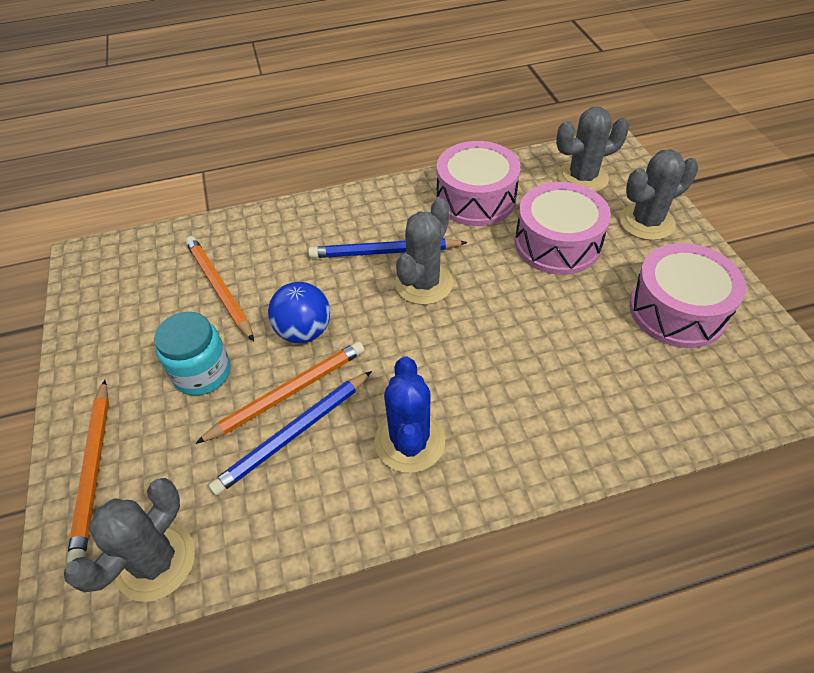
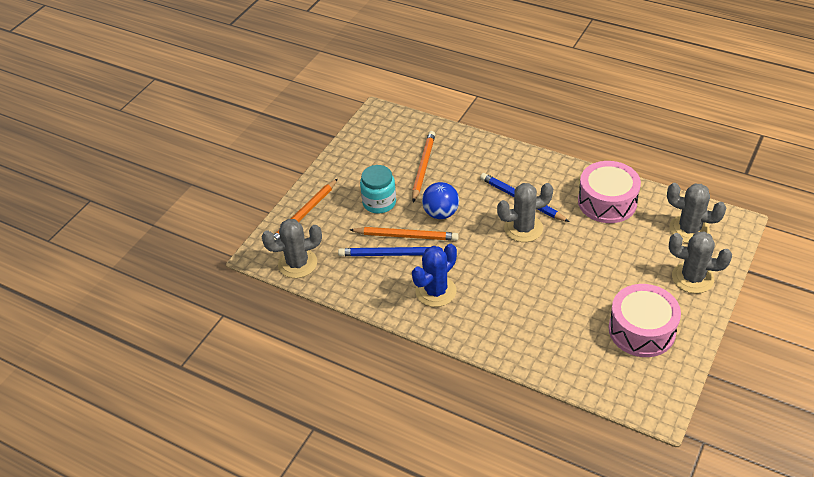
camera: 45 degrees right, 5 degrees down
(557, 243) = (622, 255): pink drum -> none

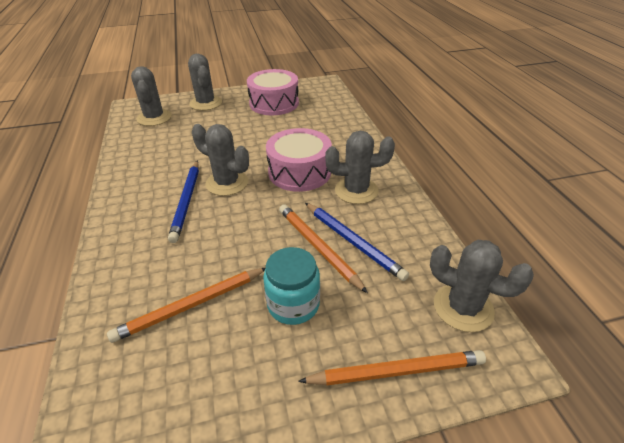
camera: 135 degrees left, 5 degrees down
(436, 291) = (356, 191): blue cactus -> grey cactus
(441, 213) = (259, 242): blue ball -> none
(607, 202) = (150, 158): pink drum -> pink drum (299, 172)

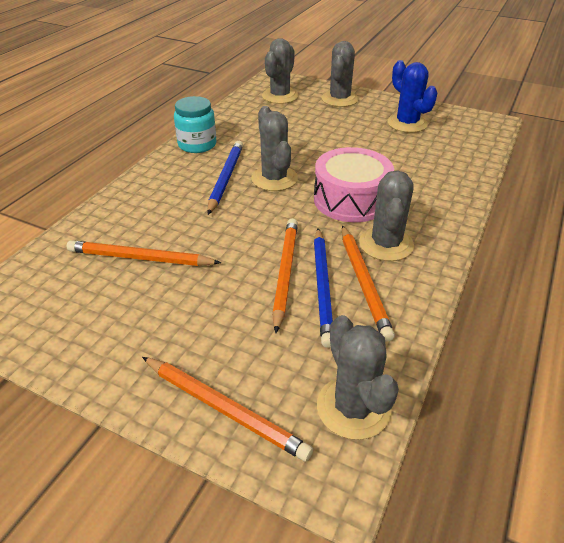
camera: 40 degrees right, 0 degrees up
(186, 201) = (226, 178): blue pencil -> blue pencil turned 150 degrees clockwise
(274, 103) = (407, 123): pink drum -> blue cactus
(293, 304) = (209, 304): turquoise jar -> turquoise jar (197, 144)
(356, 191) = (386, 244): grey cactus -> grey cactus turned 60 degrees clockwise
(373, 223) = (363, 282): none -> orange pencil

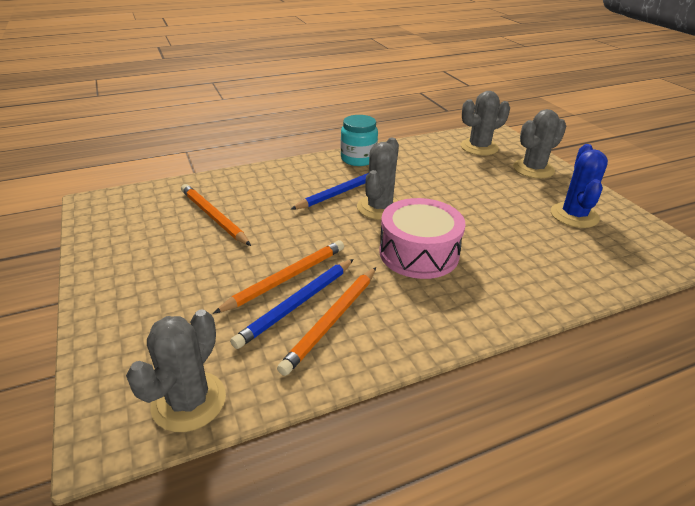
camera: 40 degrees right, 5 degrees down
(224, 409) = (120, 340): orange pencil -> none
(386, 244) = (396, 303): grey cactus -> none

